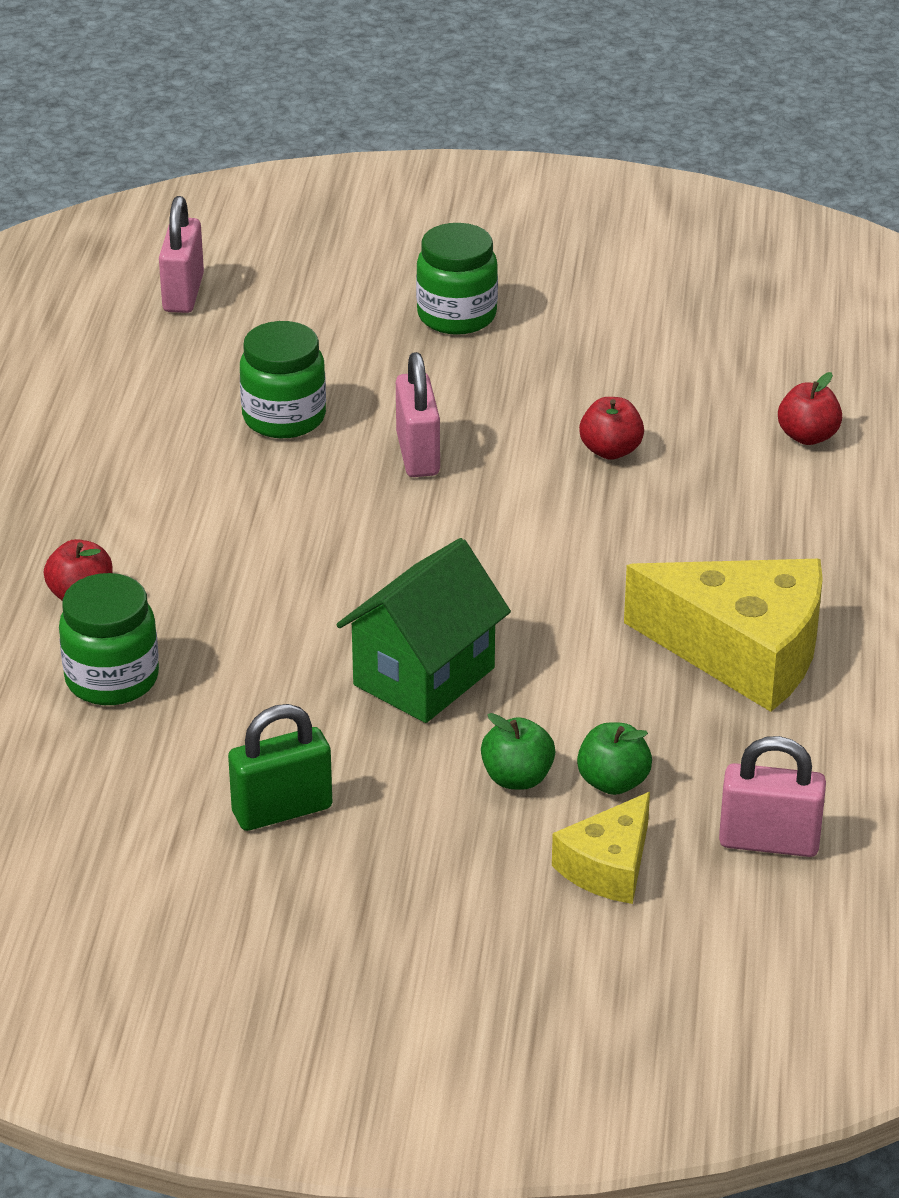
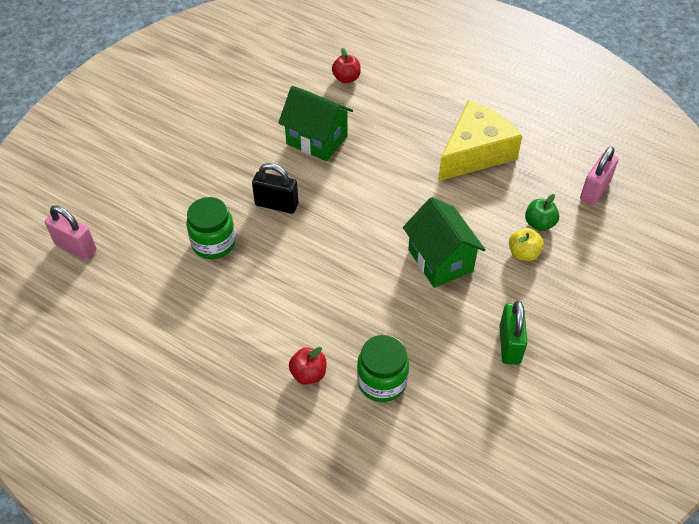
camera: 65 degrees left, 15 degrees up
(418, 454) = (276, 204): pink padlock -> black padlock
(457, 316) = (177, 152): green jar -> none
(517, 778) = (523, 253): green apple -> yellow apple
(608, 866) = (590, 245): yellow cheese -> none
(610, 450) = (317, 140): red apple -> green house

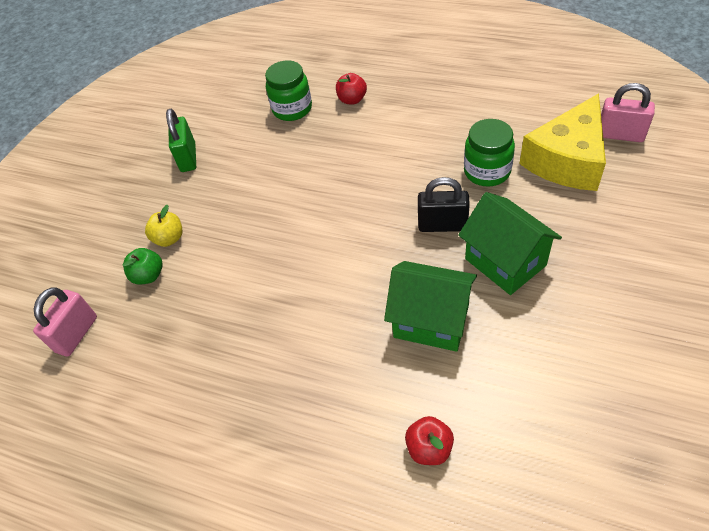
camera: 175 degrees right, 0 degrees up
(440, 260) = (254, 211): green house -> green house (505, 262)
(475, 152) = (221, 354): yellow cheese -> yellow cheese (567, 160)

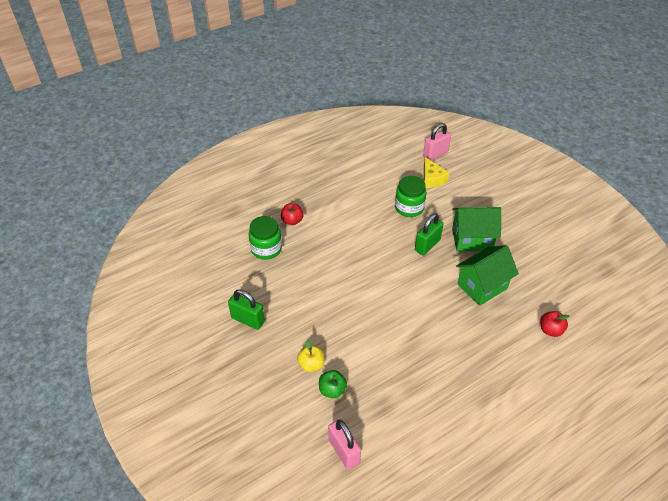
camera: 60 degrees left, 5 degrees down
(442, 225) = (427, 245): black padlock -> green padlock
(567, 160) = (432, 179): yellow cheese -> yellow cheese, size x0.55

